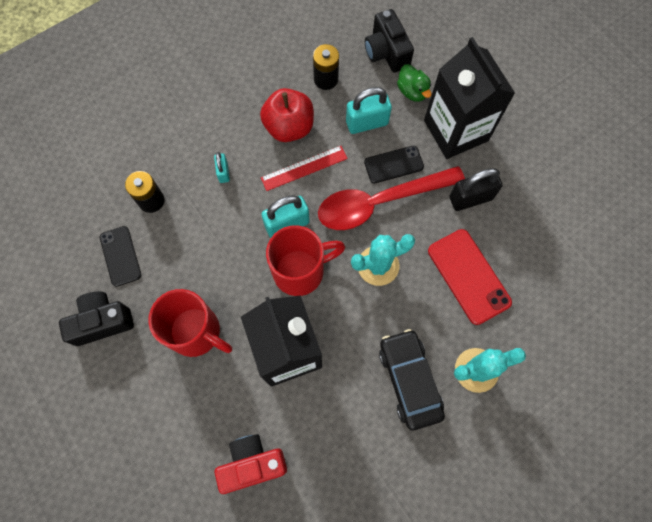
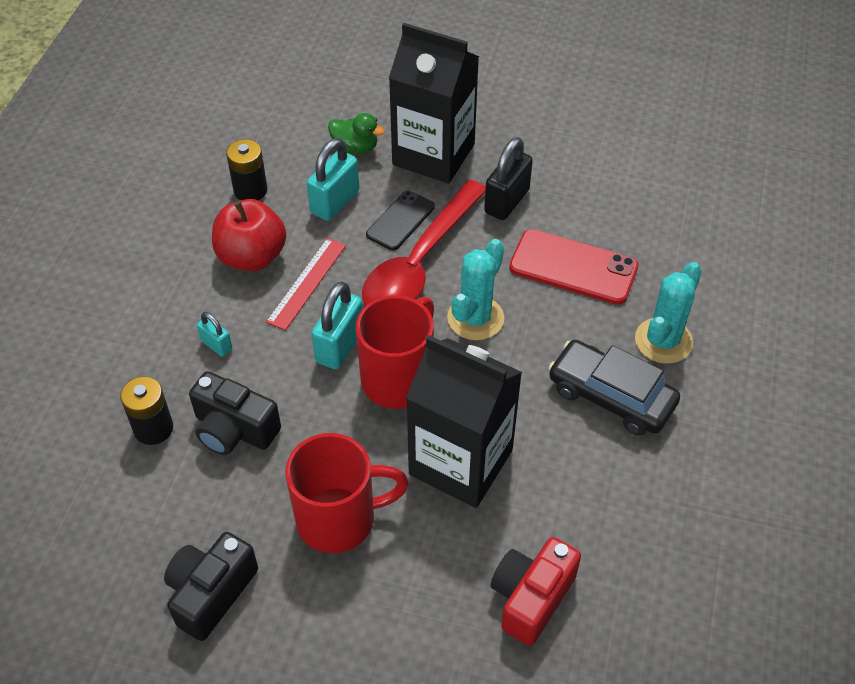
camera: 40 degrees left, 20 degrees down
(120, 256) = (168, 509): black phone -> none
(386, 52) = (293, 130): black camera -> black camera (234, 429)

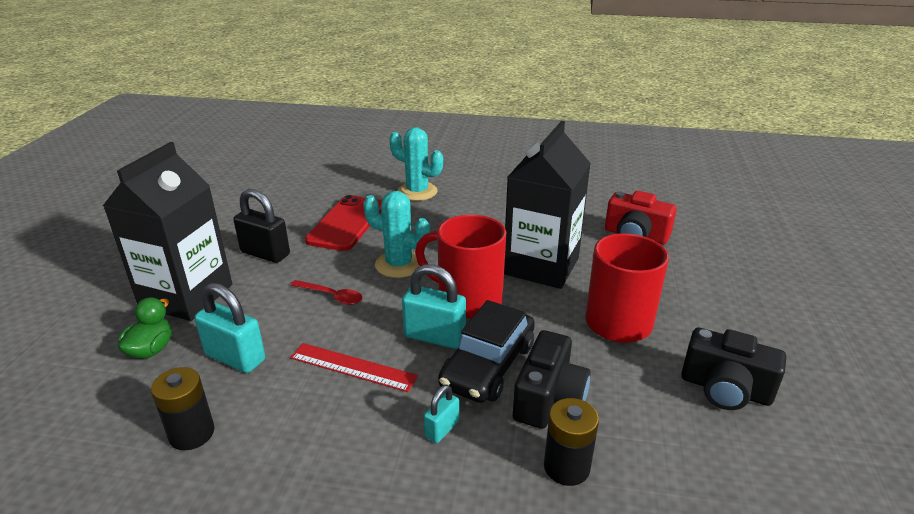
camera: 95 degrees left, 20 degrees down
(252, 257) = (308, 416): red apple -> none
(400, 221) = (275, 310): black phone -> none
(420, 262) = (331, 296): red spoon -> red spoon, size x0.42
(611, 396) = (467, 209): black car -> black car (488, 365)

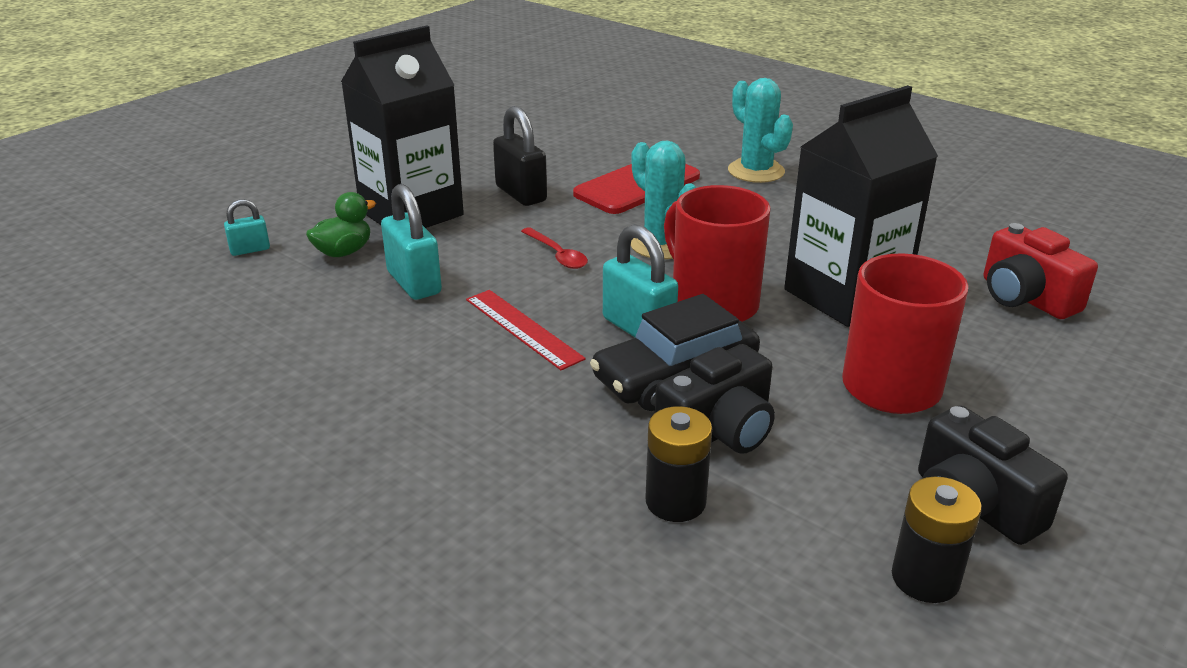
camera: 30 degrees right, 0 degrees up
(192, 433) = (326, 334): black battery -> black battery (925, 578)
(442, 429) = (567, 416): turquoise padlock -> turquoise padlock (250, 250)

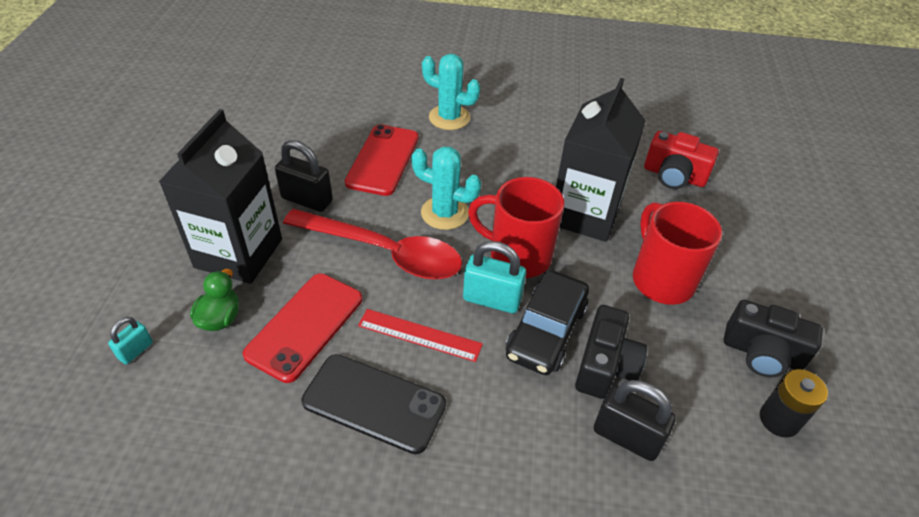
camera: 35 degrees left, 15 degrees up
(414, 283) = (305, 326): turquoise padlock -> red phone
(416, 362) = (374, 403): none -> black phone
(557, 255) = (384, 252): red spoon -> red spoon, size x2.37
(675, 501) = (626, 436): black battery -> black padlock

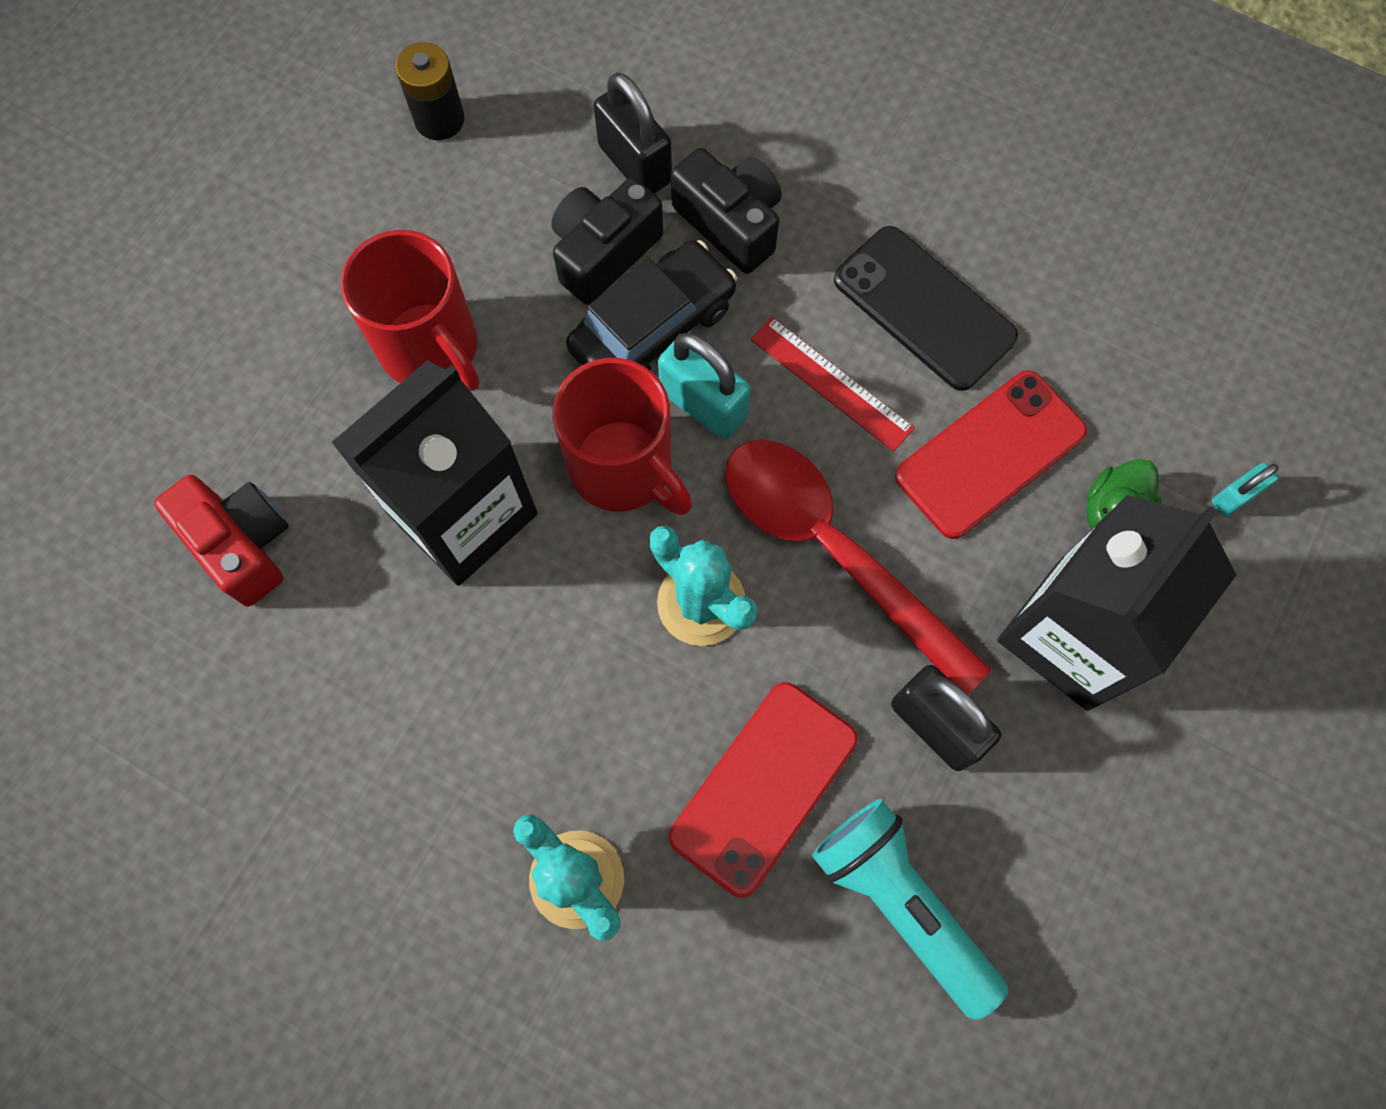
camera: 155 degrees left, 25 degrees up
(307, 142) = (901, 903): none -> turquoise flashlight
(661, 279) = (432, 349): red mug -> red mug turned 45 degrees counterclockwise
(762, 353) = (386, 197): black camera -> black camera (730, 223)

